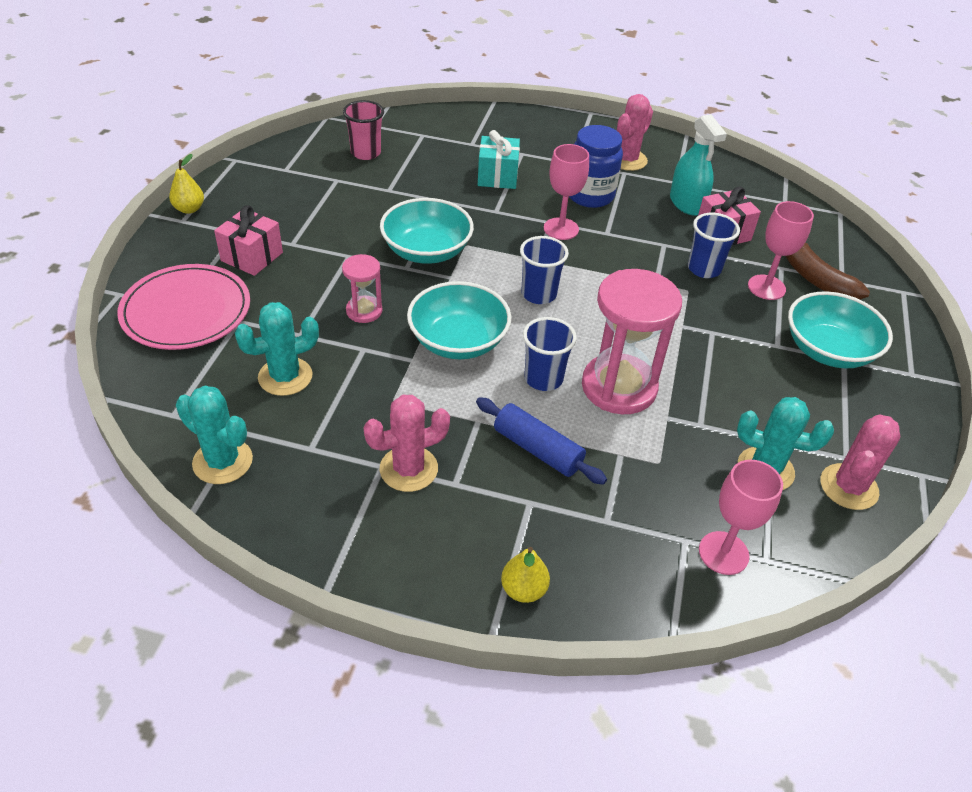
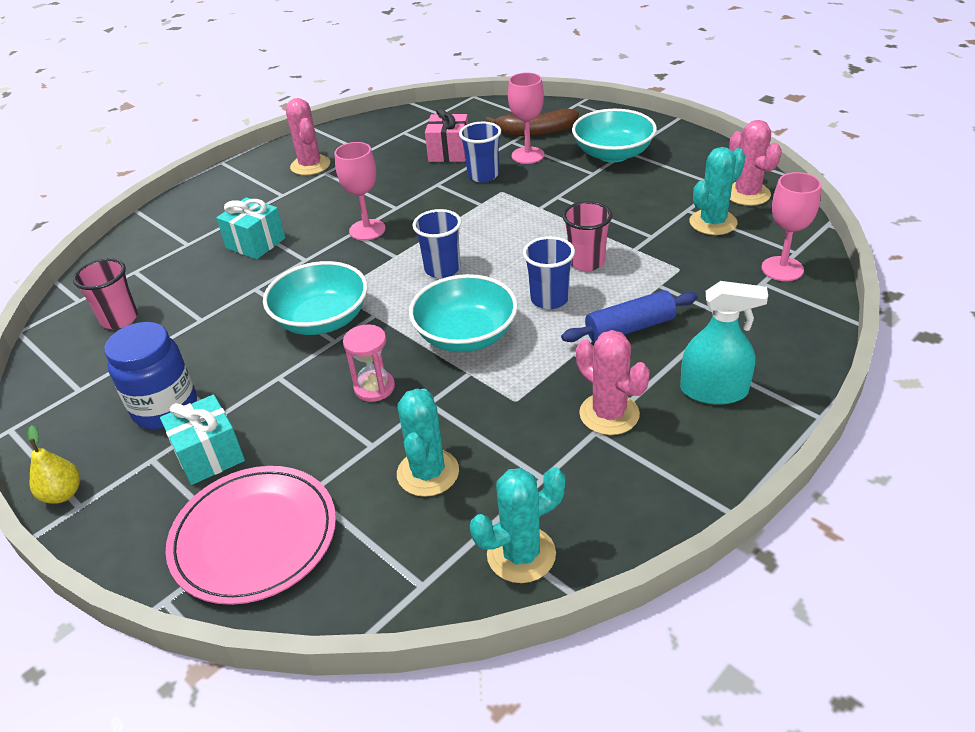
camera: 55 degrees left, 5 degrees down
(252, 257) = (209, 455): pink gift -> turquoise gift
(408, 469) = (609, 414): pink cactus -> pink cactus turned 45 degrees counterclockwise
(523, 589) = (776, 382): yellow pear -> none
(590, 195) = (338, 200): blue jar -> blue jar (165, 408)
(619, 387) = (586, 262): pink hourglass -> pink cup
(687, 203) = (397, 156): turquoise spray bottle -> turquoise spray bottle (713, 391)

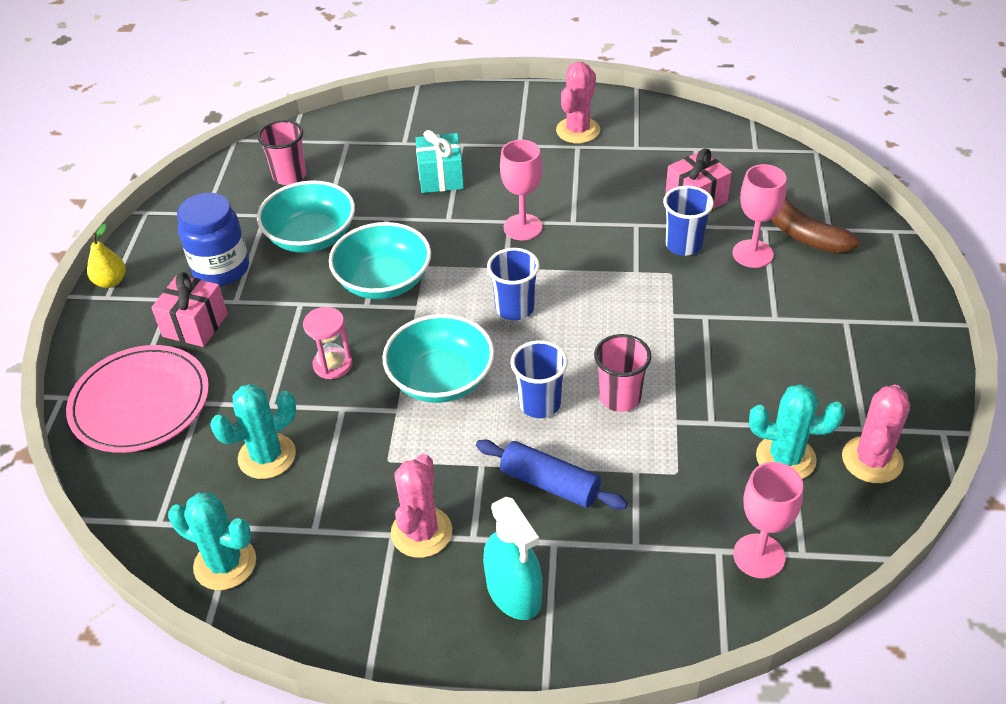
camera: 50 degrees right, 5 degrees up
(209, 455) = (195, 325): turquoise gift -> pink gift
(613, 154) = (828, 313): turquoise bowl -> turquoise bowl (311, 237)

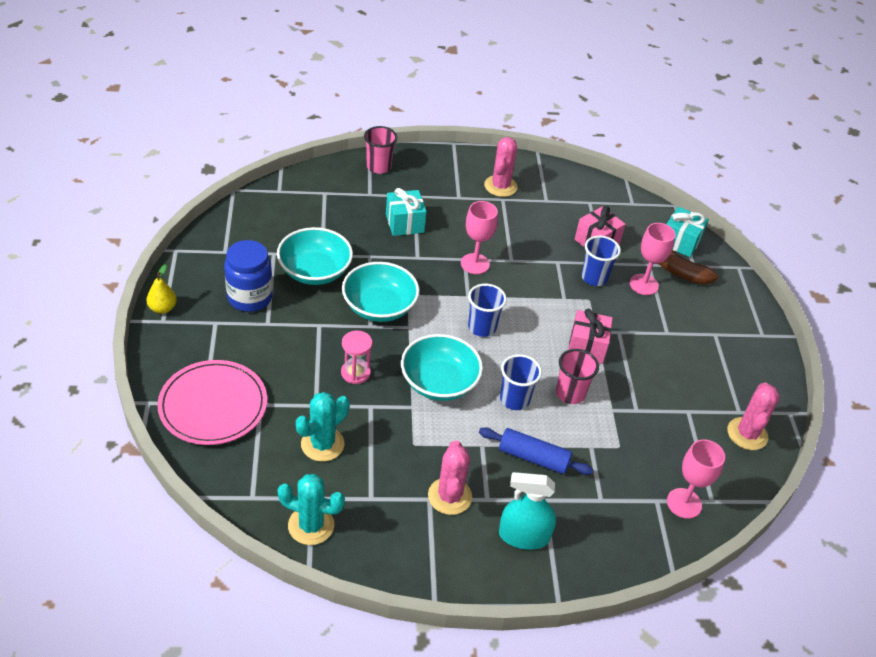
camera: 15 degrees left, 0 degrees up
(195, 325) = (240, 343): pink gift -> pink gift (587, 347)
(289, 176) = (285, 221): pink cup -> pink cup (379, 167)
(514, 592) = (523, 536): turquoise spray bottle -> turquoise spray bottle turned 135 degrees clockwise
(785, 458) = (690, 434): turquoise cactus -> none
(815, 198) = (680, 242): none -> turquoise gift

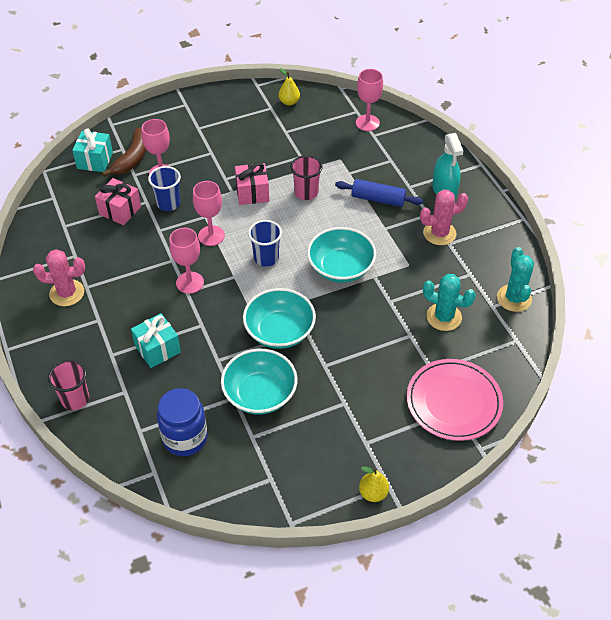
camera: 105 degrees left, 5 degrees up
(250, 297) = (321, 430): blue jar -> blue jar (185, 438)
(355, 373) = (362, 321): pink hourglass -> none
(514, 399) = (331, 221): blue cup -> none
(533, 296) = (211, 236): none -> pink goblet
(533, 457) = (378, 199): blue rolling pin -> blue rolling pin turned 75 degrees counterclockwise
(747, 434) = (289, 102): pink cactus -> yellow pear

